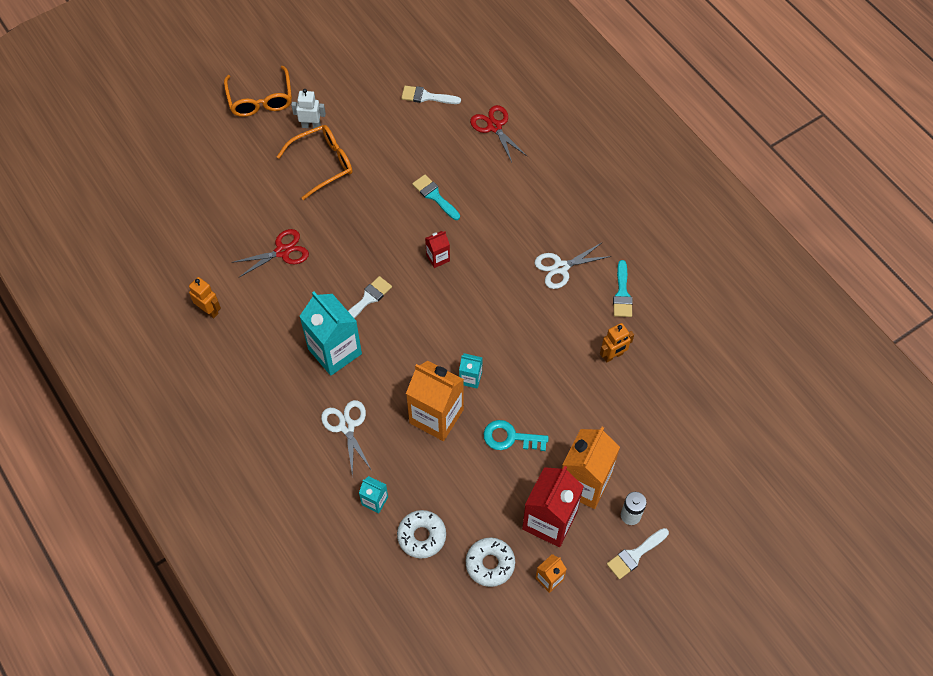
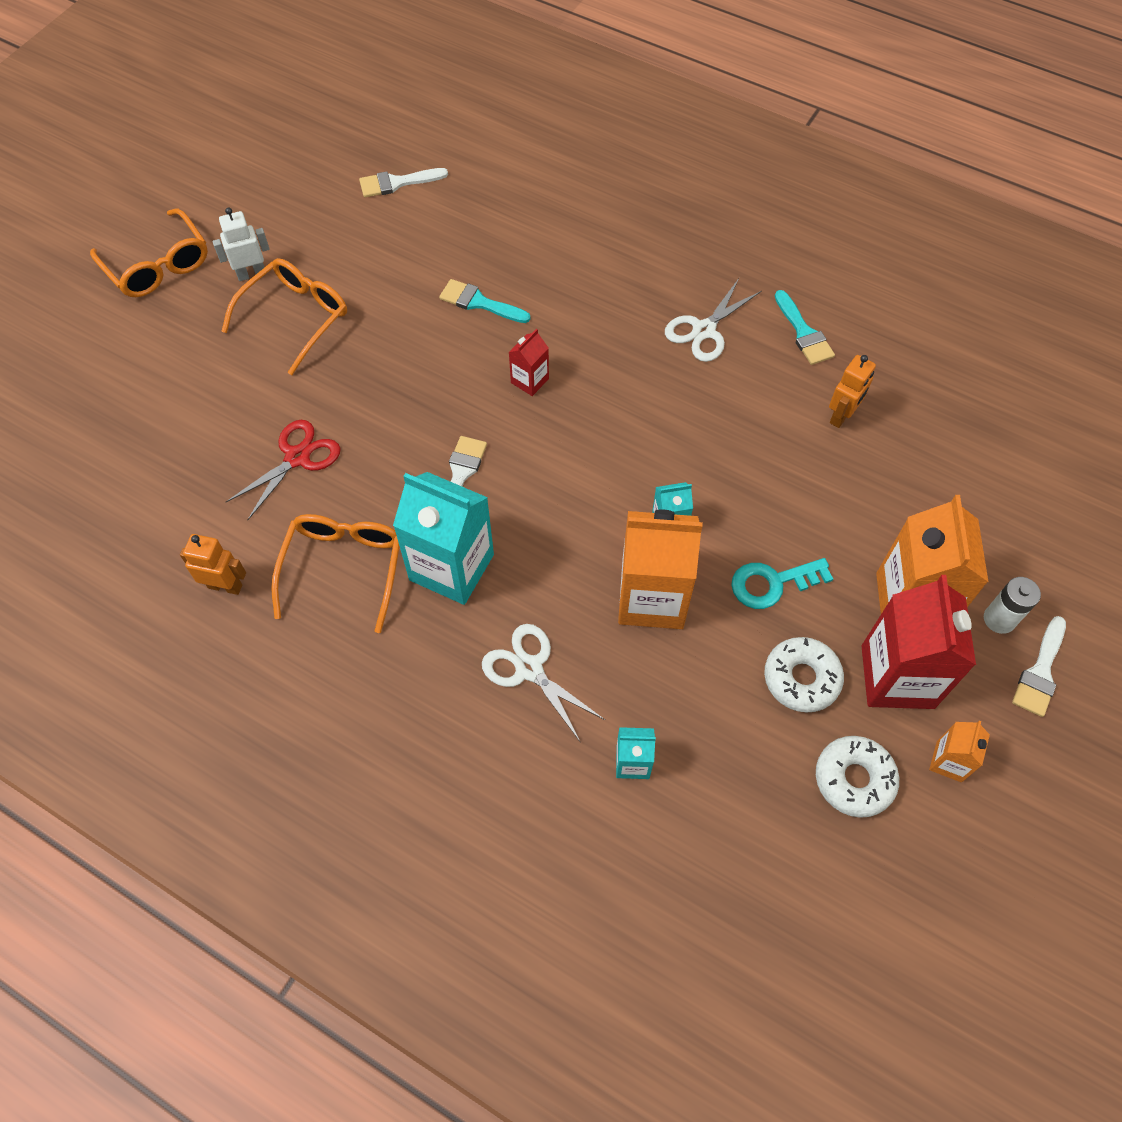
camera: 25 degrees left, 0 degrees up
(276, 327) = (343, 568): none -> orange glasses
(421, 536) = (732, 784): white donut -> white donut (801, 678)
(494, 126) = (511, 188): red scissors -> none

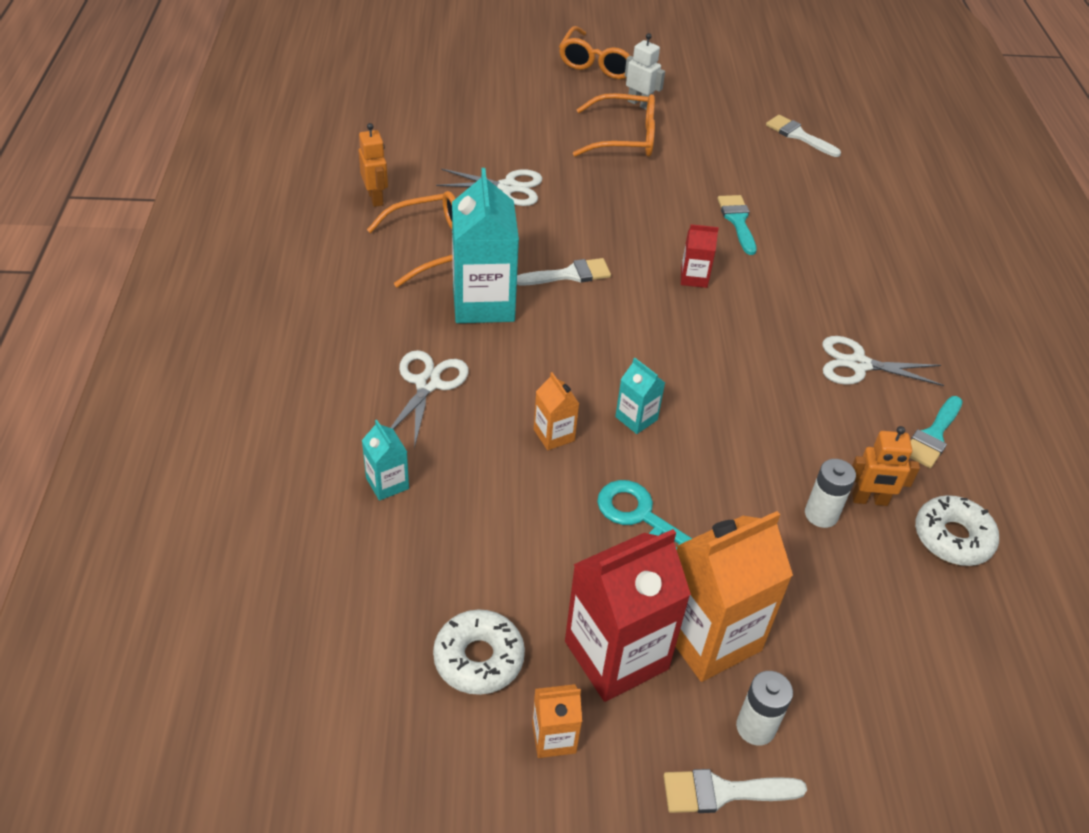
camera: 55 degrees right, 15 degrees down
(297, 457) = (508, 188): red scissors -> white scissors
(652, 598) = (554, 435): orange carton -> orange carton, size x0.48
(801, 678) = (555, 575): white donut -> white donut (952, 538)
(838, 456) = (821, 514): none -> white battery

